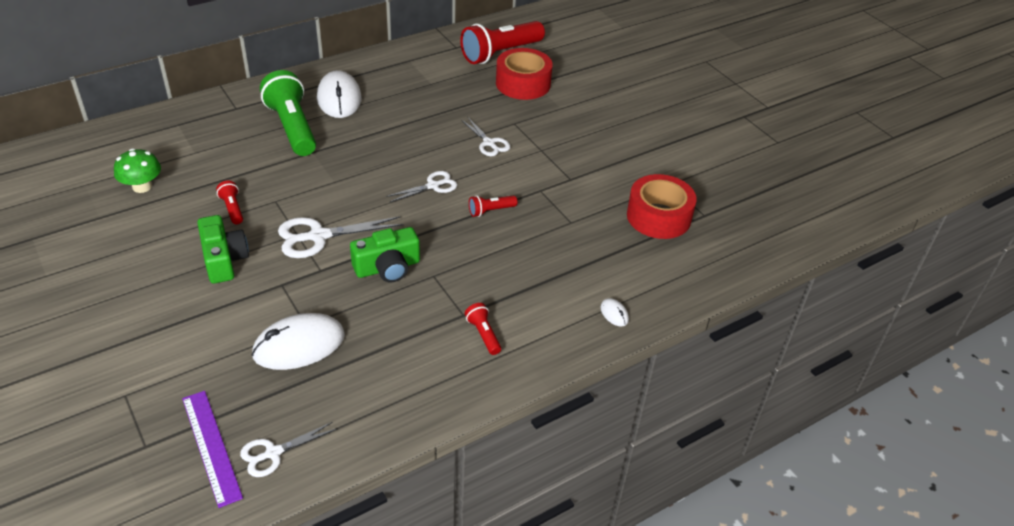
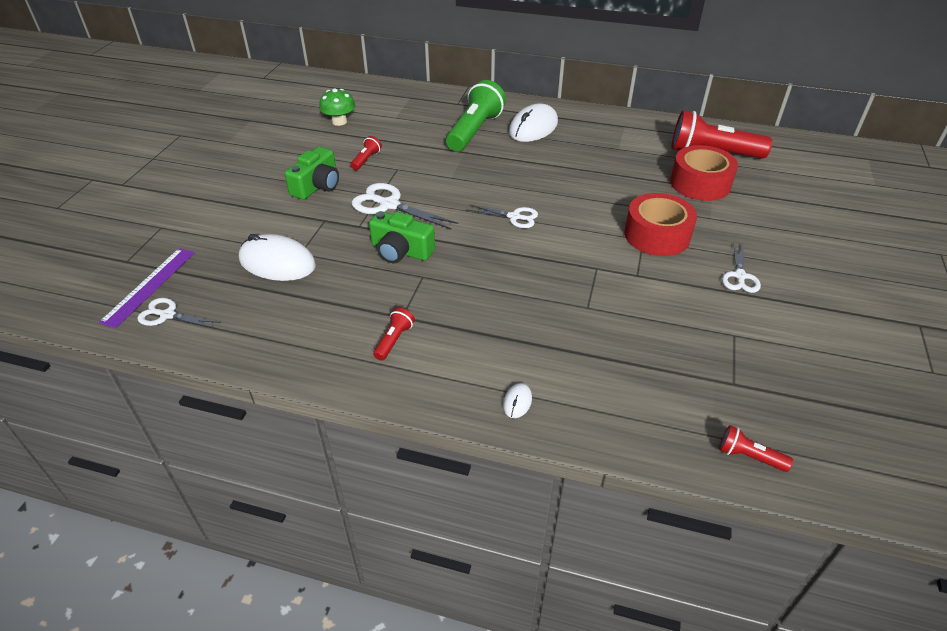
camera: 50 degrees right, 0 degrees up
(489, 143) = (604, 211): white scissors -> white scissors (739, 276)
(490, 211) = (532, 259): red flashlight -> red flashlight (748, 456)
(658, 217) = (680, 354): red tape -> red tape (657, 235)

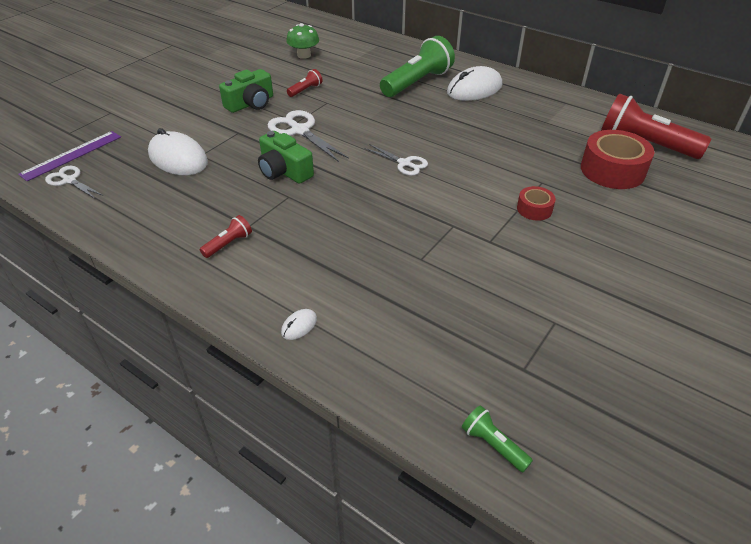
camera: 20 degrees right, 0 degrees up
(657, 235) = (534, 209): red tape -> red tape, size x0.52
(739, 276) = (598, 267): white scissors -> none
(748, 456) = (493, 444): red flashlight -> green flashlight

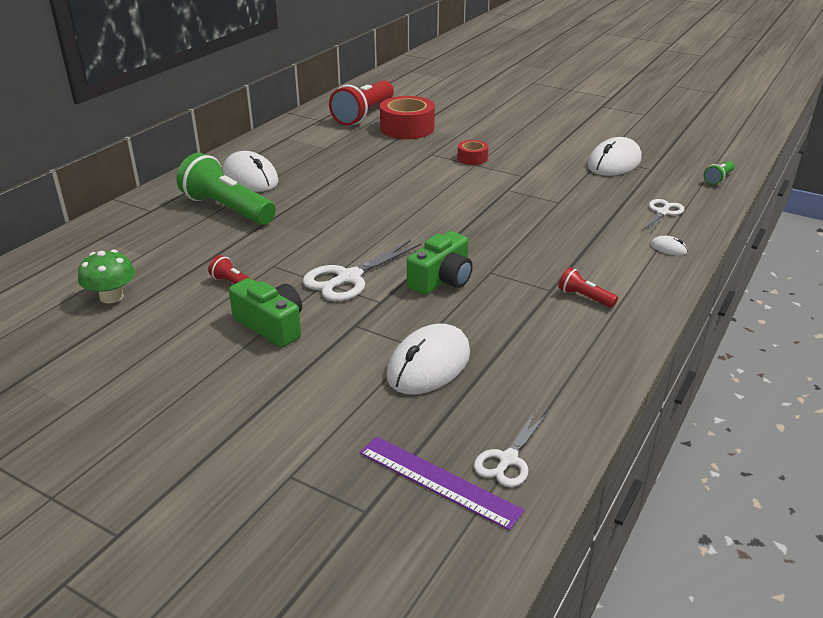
camera: 95 degrees left, 10 degrees down
(404, 163) = (412, 212): white scissors -> white scissors (662, 212)
(539, 331) = (614, 163): none -> white mouse

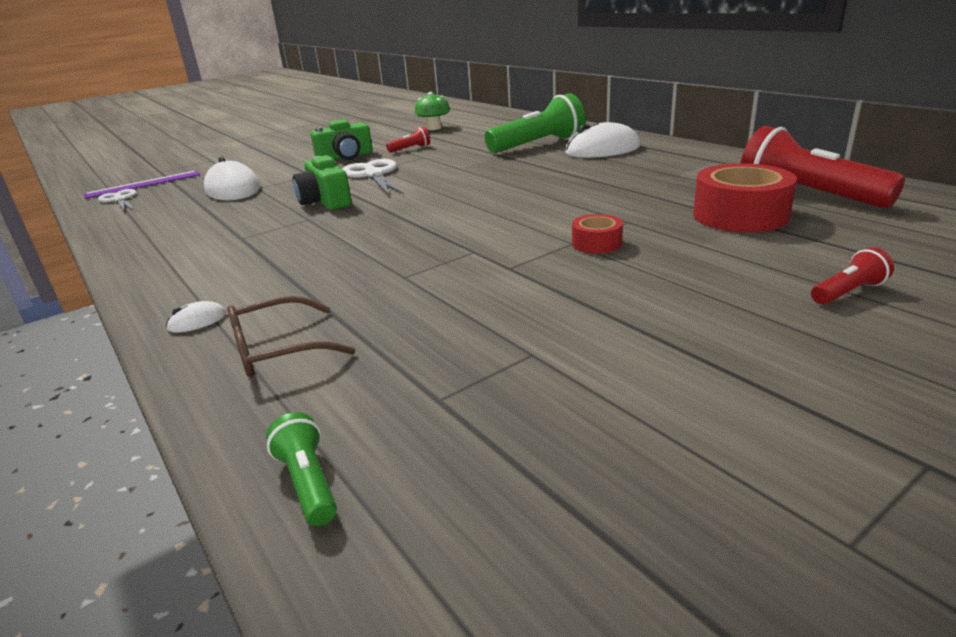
camera: 115 degrees right, 5 degrees down
(584, 297) = (205, 249): red flashlight -> red flashlight (848, 292)
(614, 163) = (499, 361): white mouse -> none
(662, 212) = (278, 349): white scissors -> brown glasses

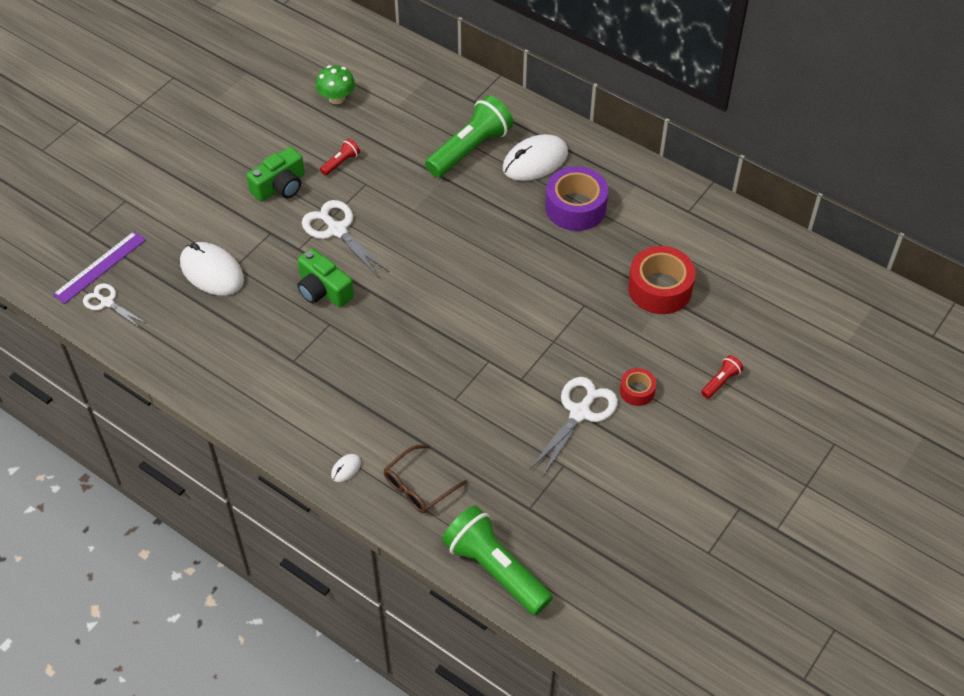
camera: 20 degrees left, 25 degrees up
(308, 482) = (495, 569): green flashlight -> green flashlight, size x2.23
(586, 302) = (580, 413): none -> white scissors
(596, 243) = (570, 340): red tape -> red tape (637, 391)
(638, 169) = (575, 207): none -> purple tape
(806, 195) = (704, 250): red flashlight -> none

